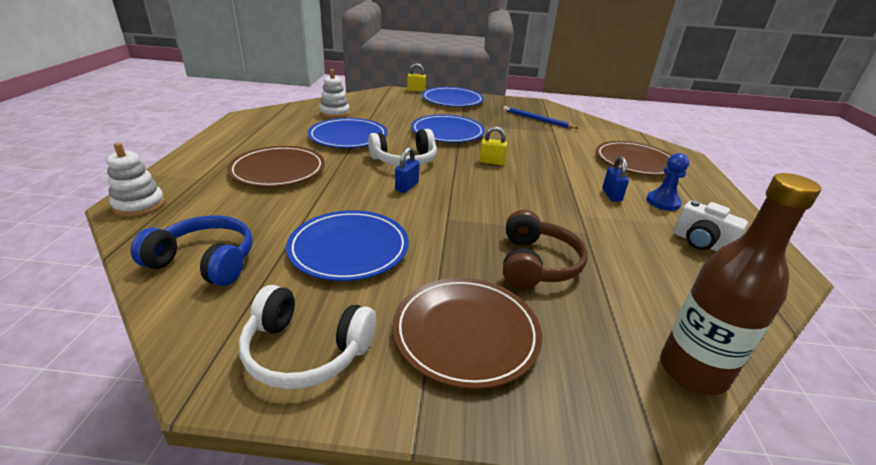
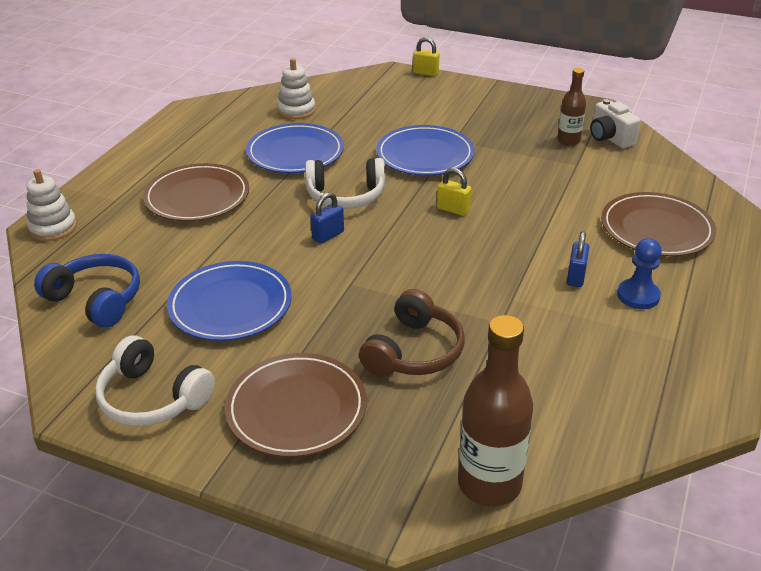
camera: 20 degrees right, 5 degrees up
(452, 100) = (466, 96): blue plate -> none
(537, 119) = (568, 141): blue pencil -> brown bottle
(701, 243) = (634, 357): white camera -> white camera (609, 138)

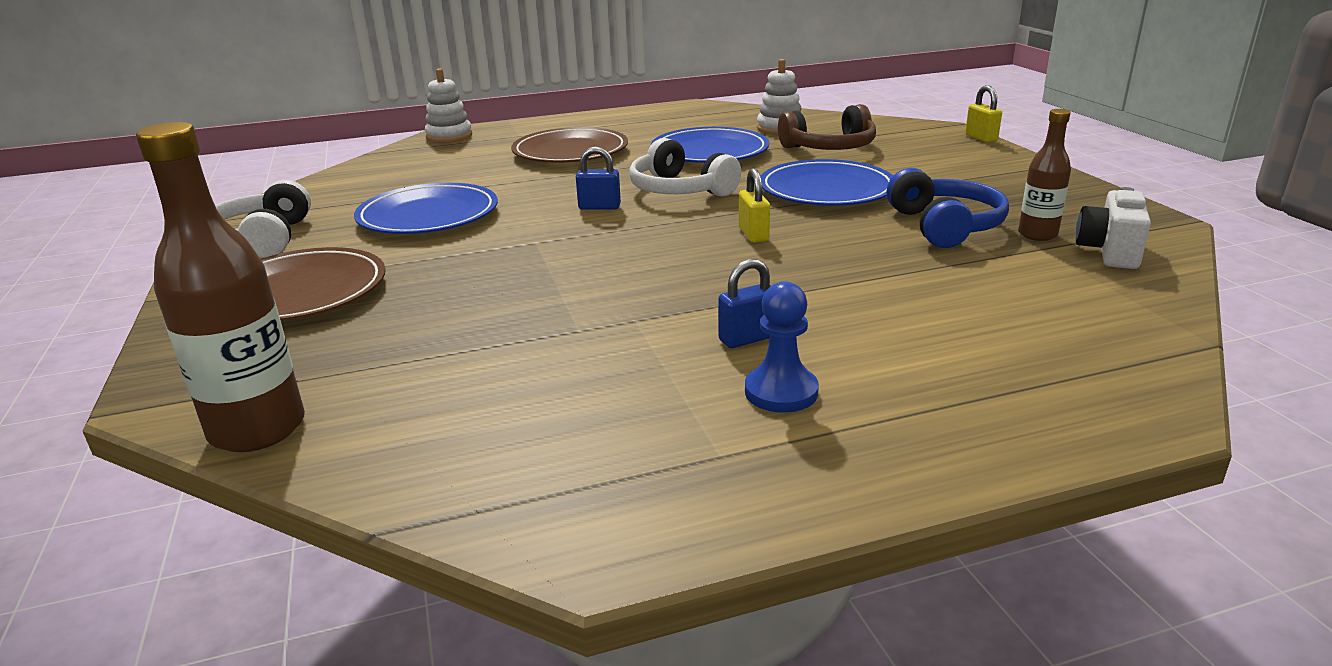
camera: 50 degrees right, 10 degrees down
(96, 300) = (373, 178): blue headphones -> blue headphones (944, 226)
(414, 351) = (459, 307): brown headphones -> brown headphones (829, 148)
(656, 229) = (968, 351): brown plate -> none

